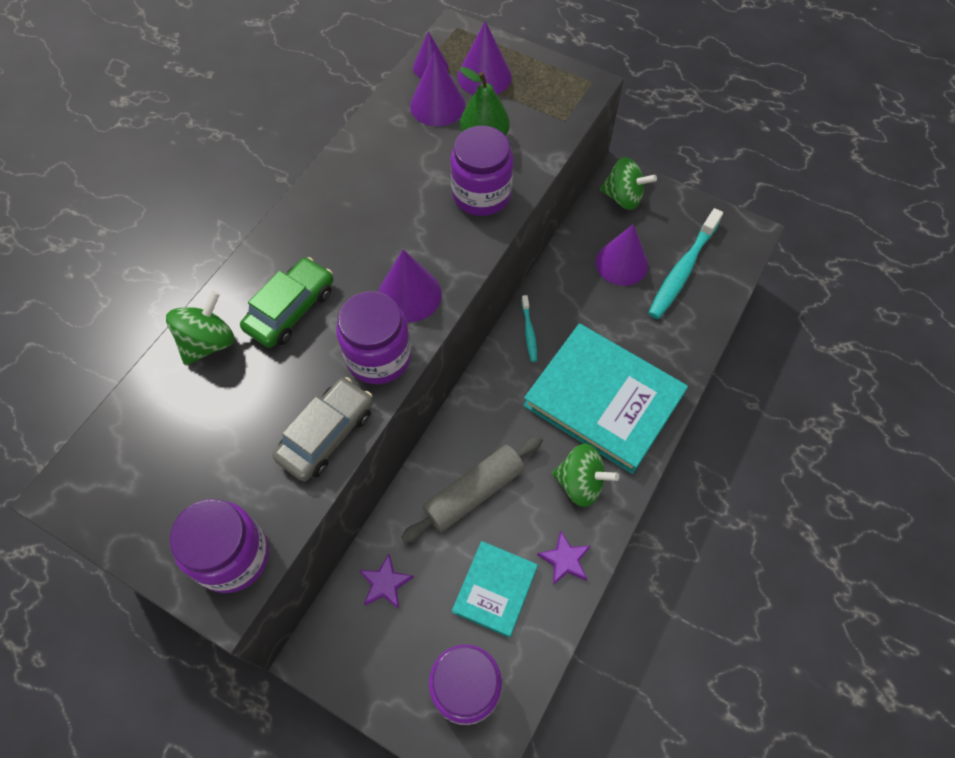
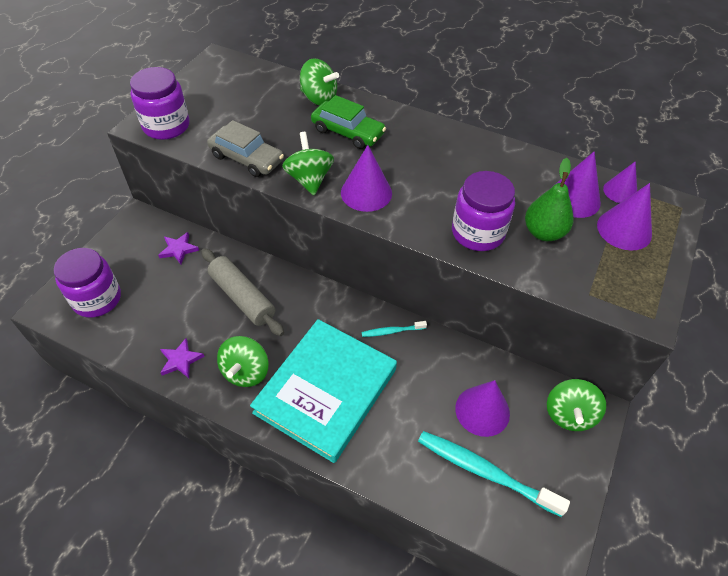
camera: 85 degrees right, 10 degrees down
(378, 356) = (309, 179): purple jar -> green spinning top
(495, 589) = (164, 314): turquoise book -> none

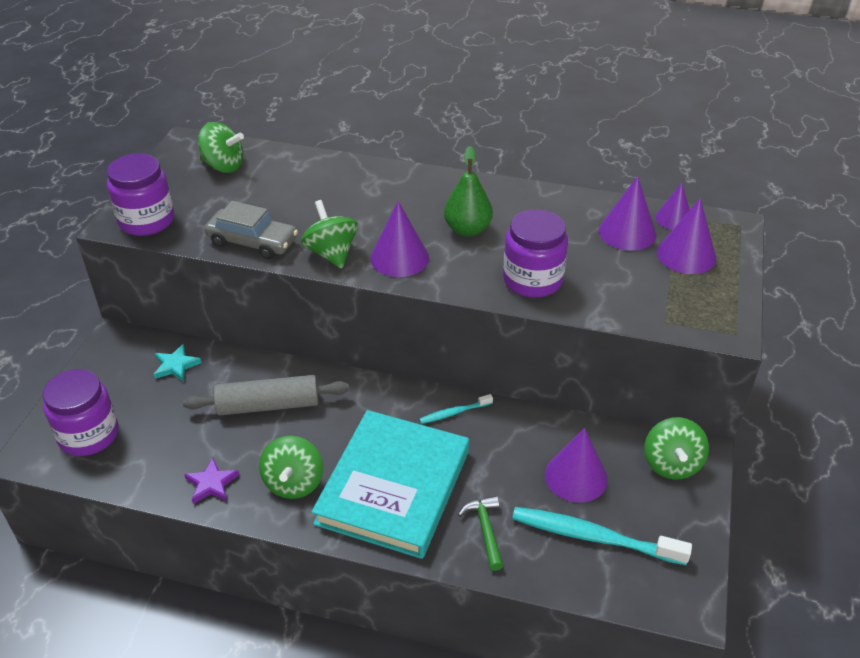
camera: 10 degrees left, 10 degrees down
(178, 249) = (176, 365): purple star -> turquoise star
(242, 297) = (268, 405): grey rolling pin -> grey rolling pin turned 45 degrees counterclockwise
(319, 98) = (318, 169): green spinning top -> green spinning top (223, 166)
(347, 132) = (361, 199): green car -> none
(393, 446) = (485, 530): none -> green hammer
(543, 232) = (602, 270): green pear -> green pear (467, 229)

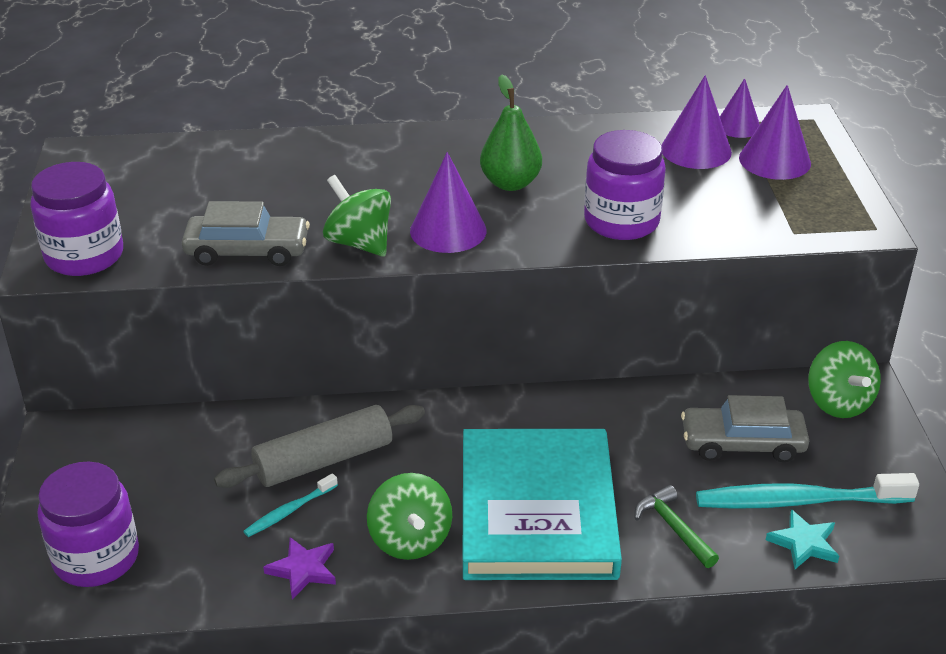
camera: 20 degrees left, 5 degrees down
(176, 365) = (169, 444): turquoise star -> turquoise star (804, 543)
(223, 166) = (148, 172): green spinning top -> none
(454, 413) = (562, 411): turquoise toothbrush -> turquoise toothbrush (289, 511)
(576, 476) = (742, 443): purple cone -> grey car

